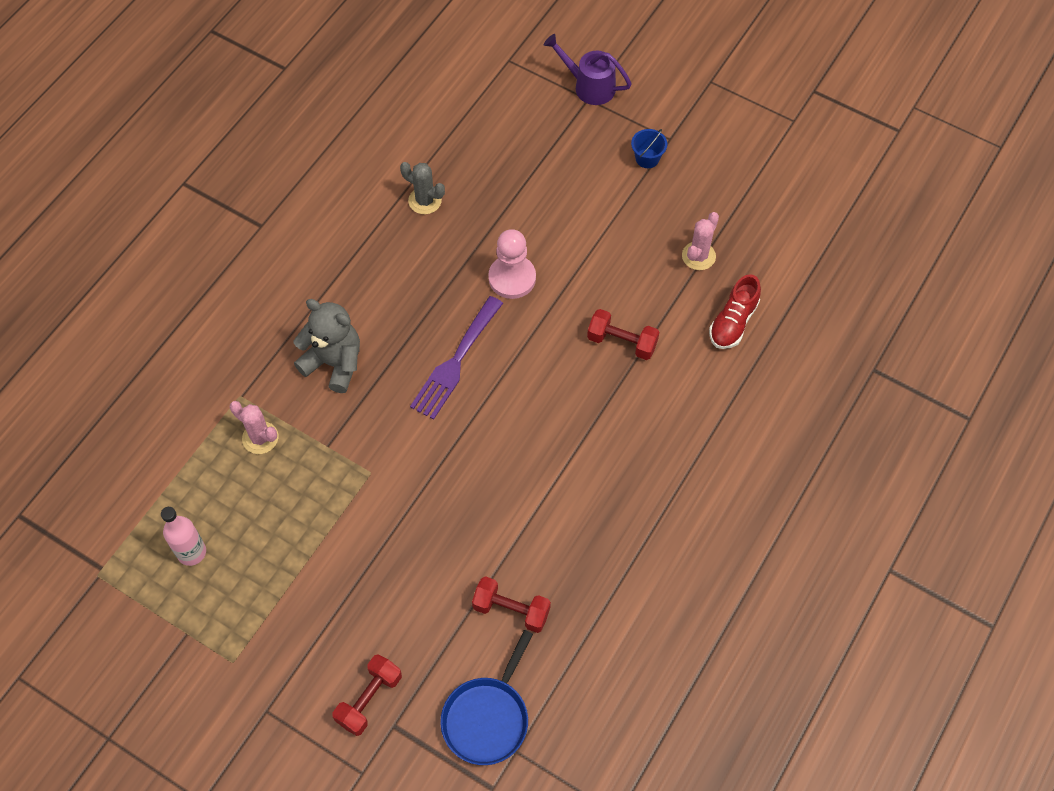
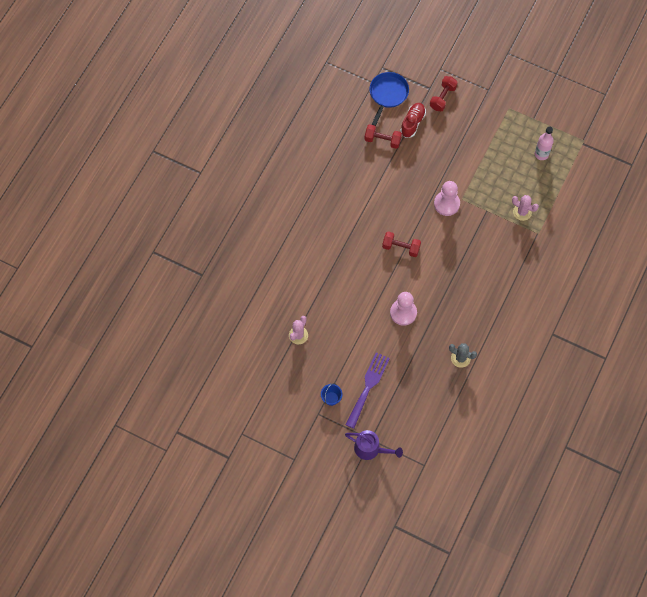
camera: 175 degrees right, 5 degrees up
(334, 363) = (492, 255): grey teddy bear -> none
(402, 465) = (446, 204): none -> pink pawn
(455, 362) = (427, 261): purple fork -> purple fork (368, 387)
(622, 342) = (338, 279): red dumbbell -> red dumbbell (401, 247)
(733, 322) = (278, 296): red shoe -> red shoe (412, 123)

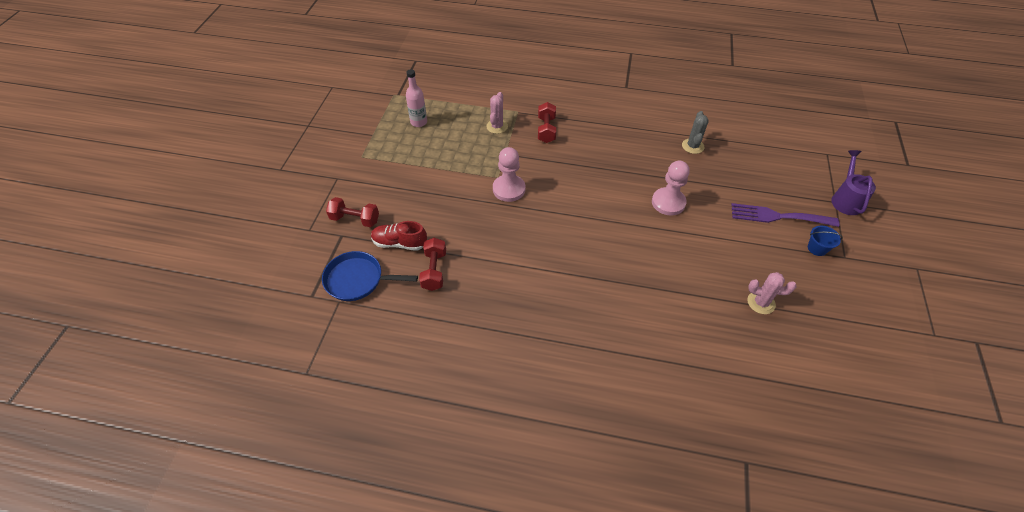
camera: 105 degrees left, 15 degrees down
(401, 247) = (585, 221): red dumbbell -> red dumbbell (546, 130)

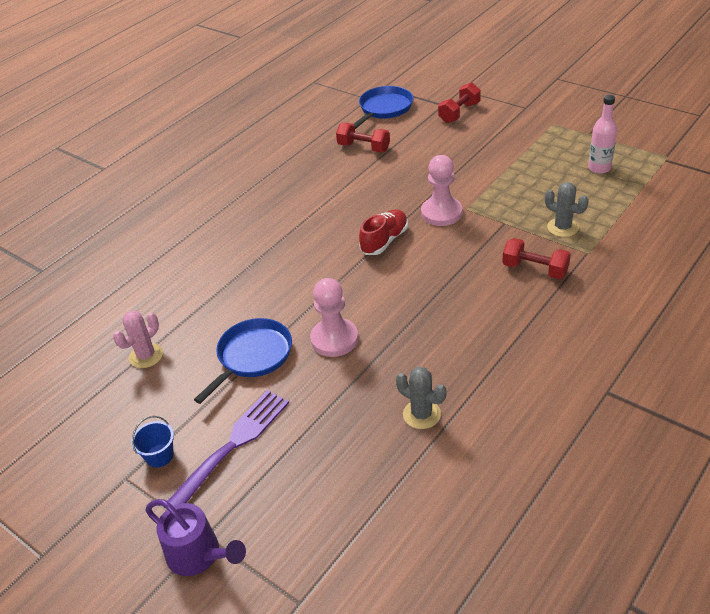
camera: 120 degrees right, 10 degrees down
(400, 243) = (411, 133): red shoe -> red shoe (384, 241)
(497, 126) = (562, 227): pink cactus -> grey cactus
(713, 239) = (252, 356): none -> blue pan

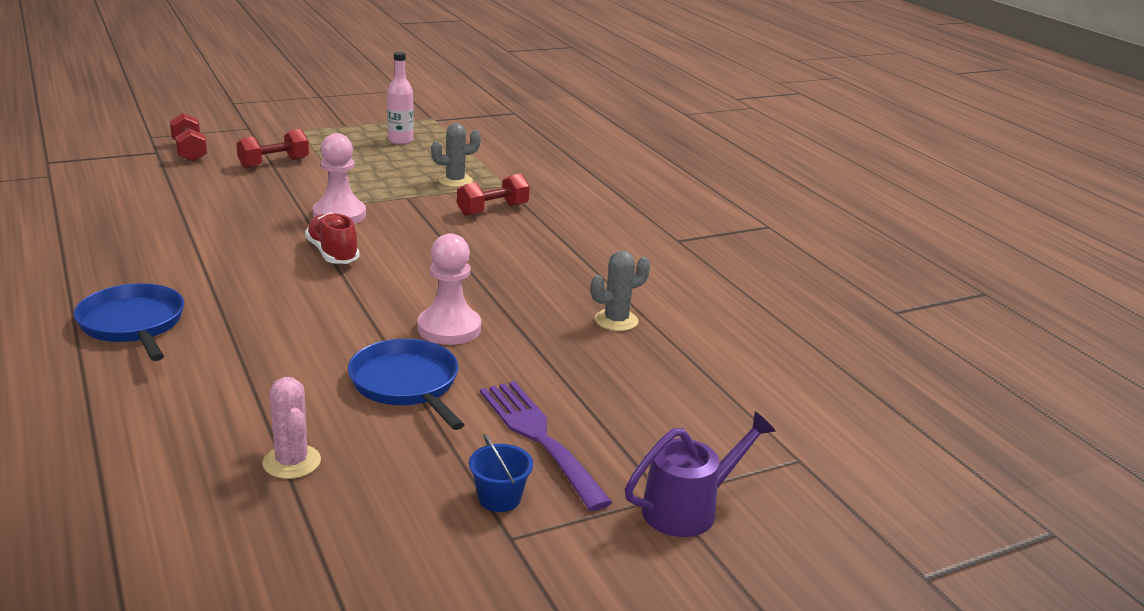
camera: 70 degrees left, 15 degrees down
(363, 148) = (141, 209): red dumbbell -> red dumbbell (274, 163)
(384, 108) = (91, 176): blue pan -> blue pan (133, 324)

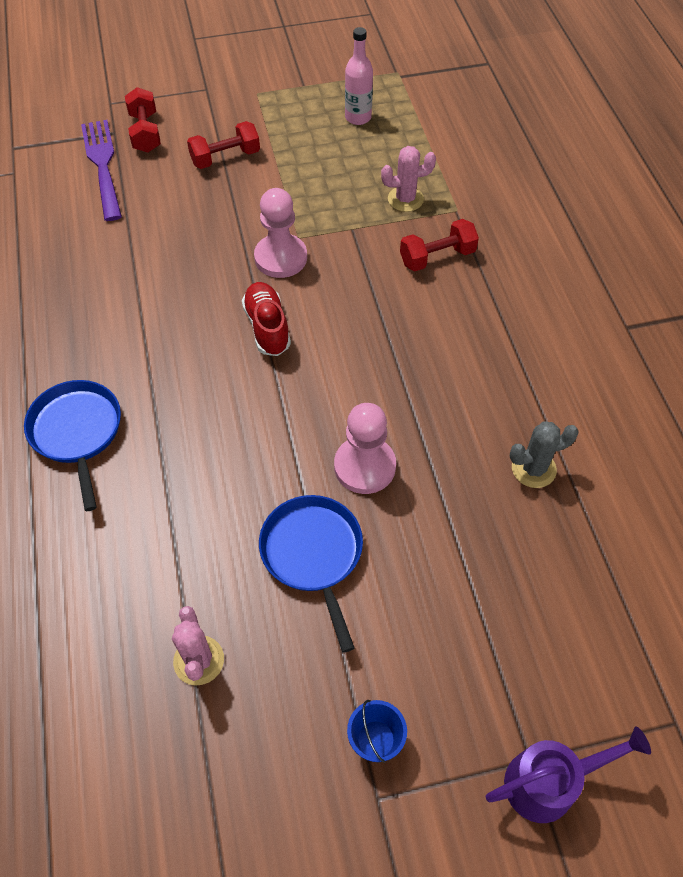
camera: 15 degrees right, 30 degrees up
(455, 181) = (405, 199): grey cactus -> pink cactus
(539, 437) = (425, 653): purple fork -> purple fork (102, 165)

